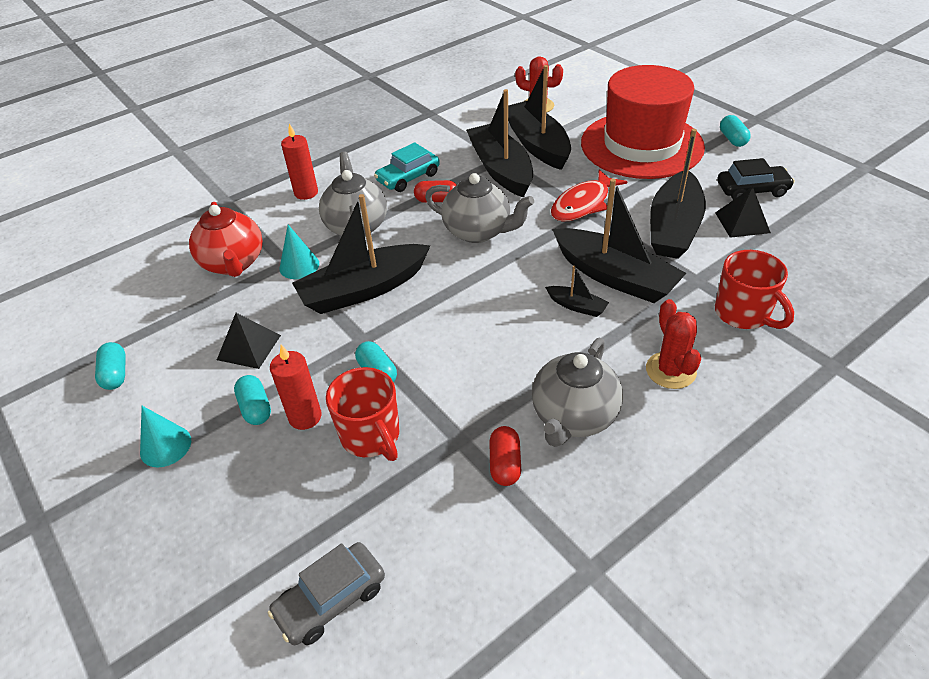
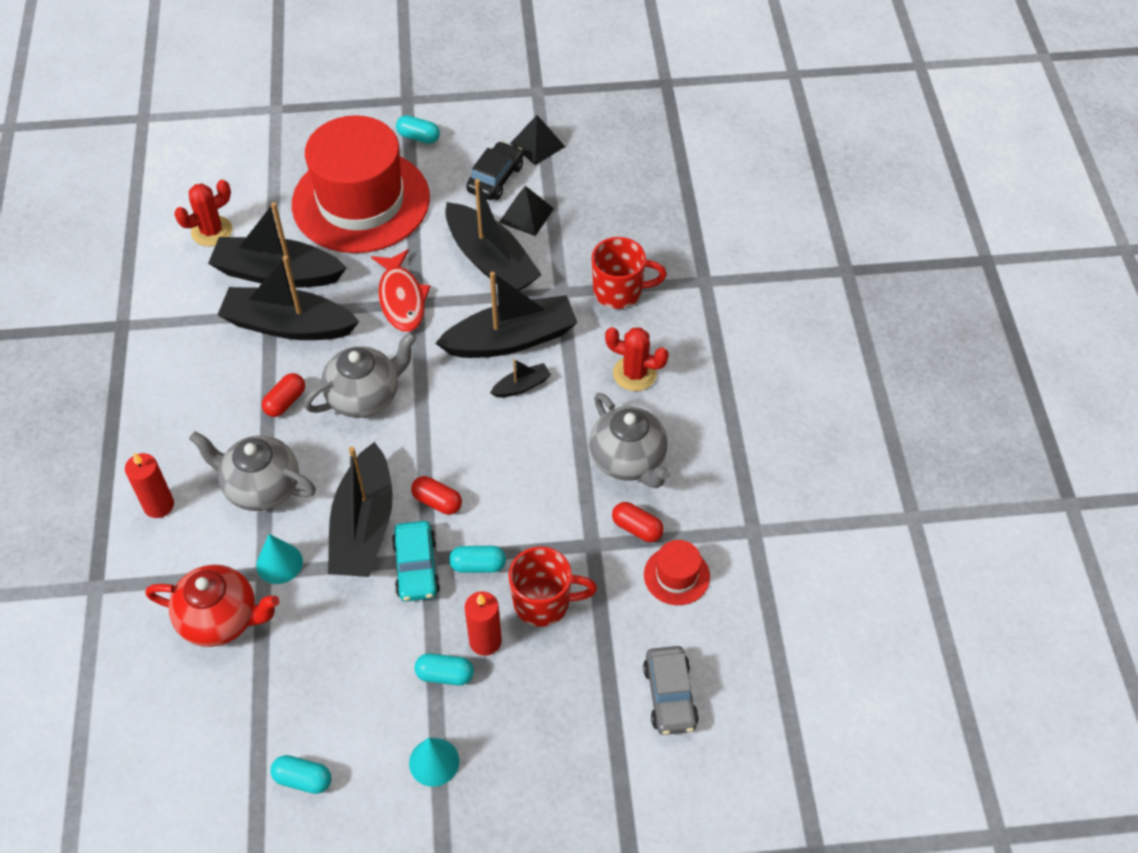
camera: 60 degrees left, 10 degrees up
(249, 347) = (362, 651): black pyramid -> black pyramid (537, 145)
(408, 178) = (224, 405): turquoise car -> turquoise car (416, 567)
(419, 317) = (437, 502): none -> red capsule
(477, 527) = (676, 575): none -> red hat

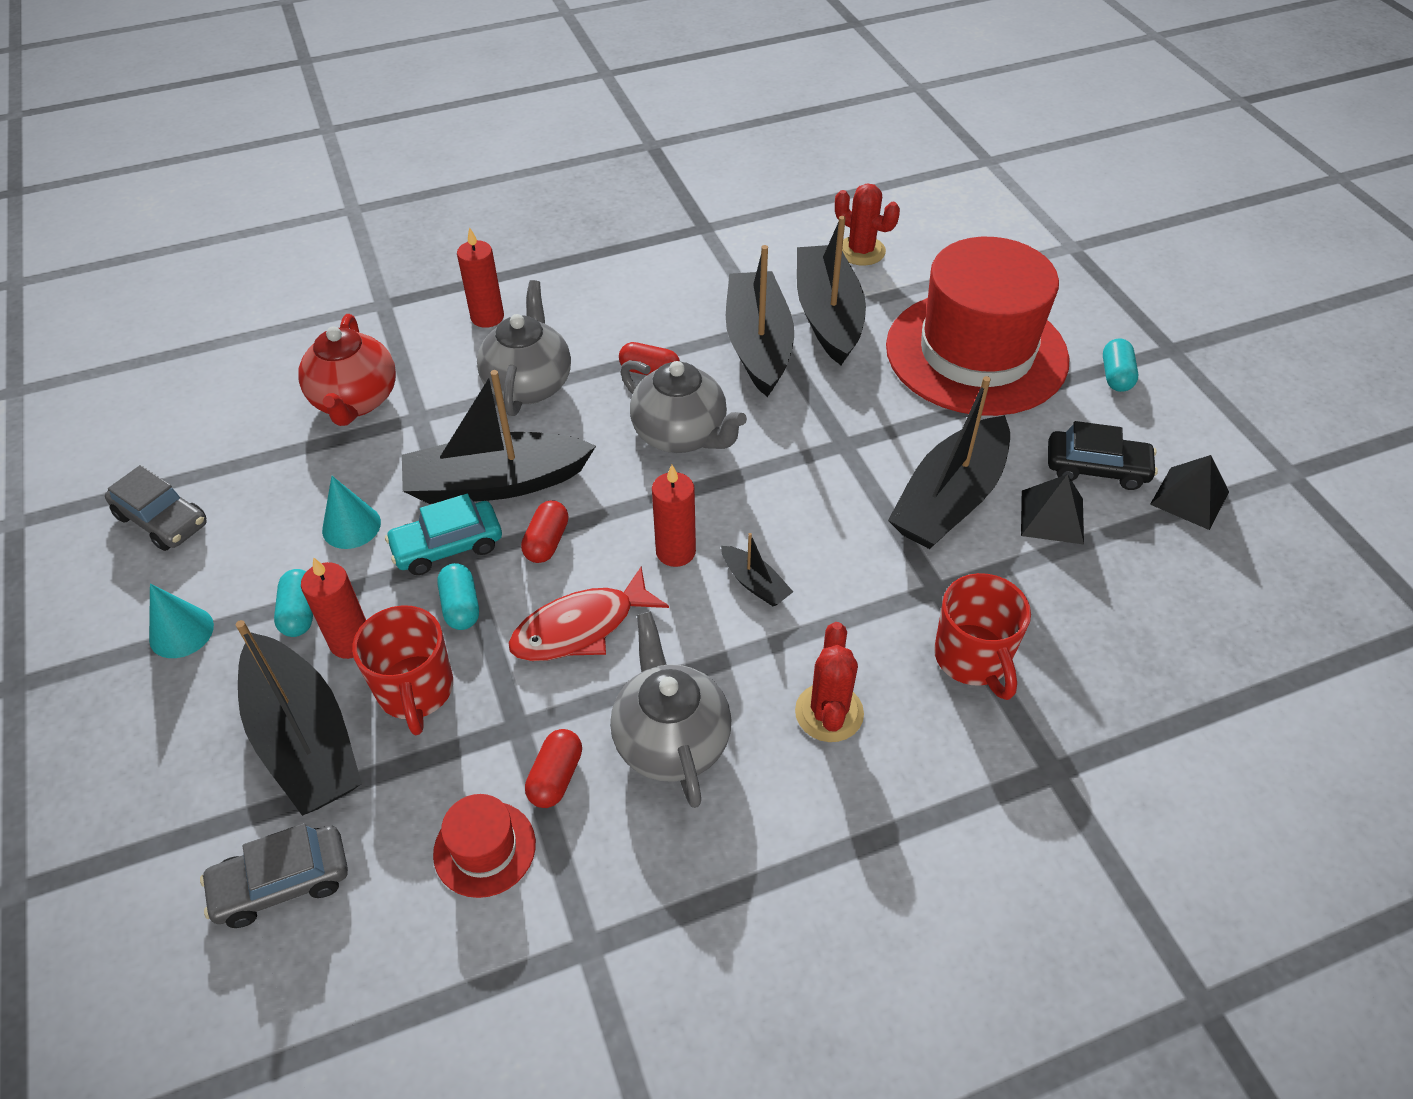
camera: 75 degrees right, 5 degrees down
(279, 563) = (433, 426): turquoise cone -> turquoise cone (351, 526)
(303, 779) = (162, 520): turquoise capsule -> grey car
(401, 298) = (843, 429): red fish -> red fish (581, 627)
(477, 425) = (675, 552): none -> red candle
(511, 339) = (828, 553): black boat -> black boat (304, 739)
(629, 460) = (671, 740): grey teapot -> grey teapot turned 120 degrees clockwise

